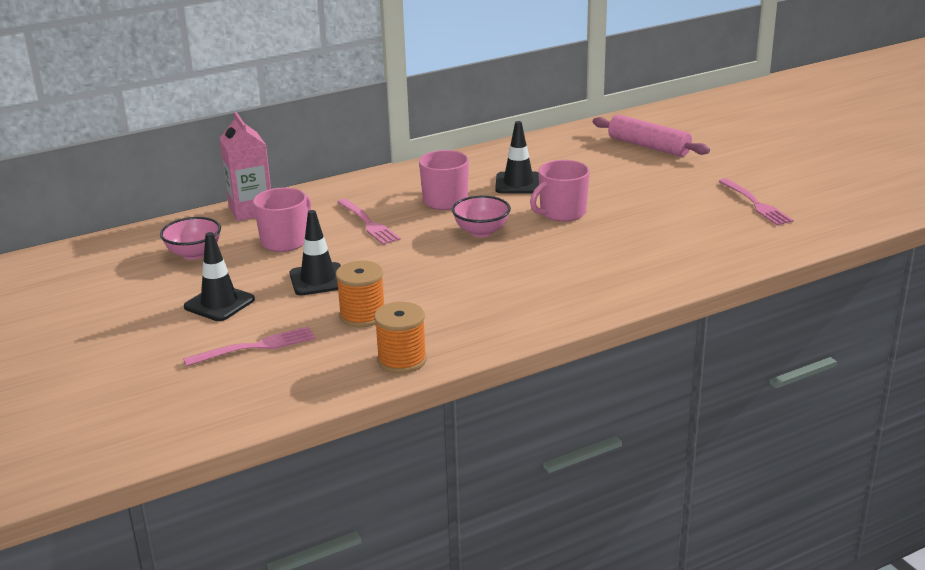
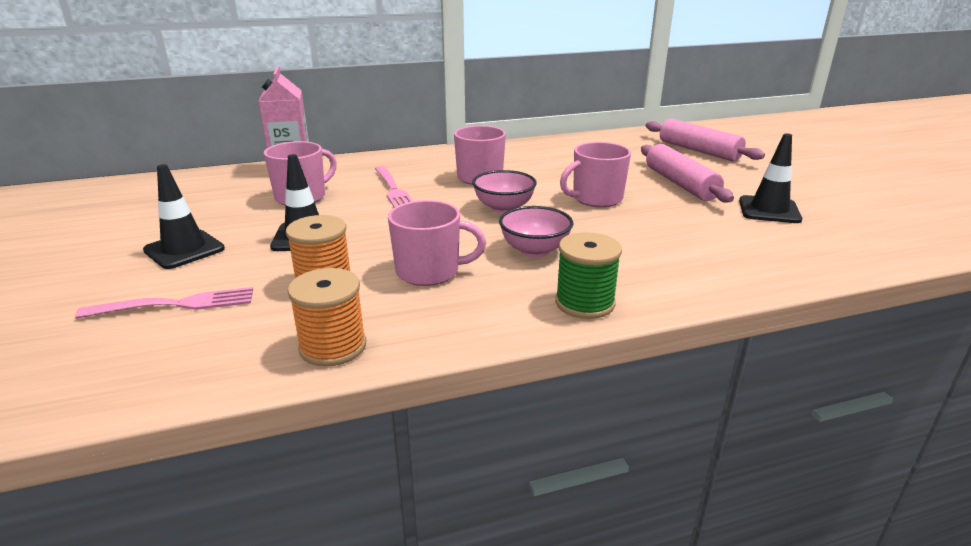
camera: 10 degrees right, 0 degrees up
(194, 254) = (206, 199): pink bowl -> pink bowl (534, 250)
(444, 297) = (429, 272): none -> pink mug
(518, 183) = (559, 169): black traffic cone -> black traffic cone (769, 210)
(576, 307) = (584, 303): none -> green spool
(635, 188) = (680, 184): none -> pink rolling pin
(755, 204) = (818, 210): pink fork -> none

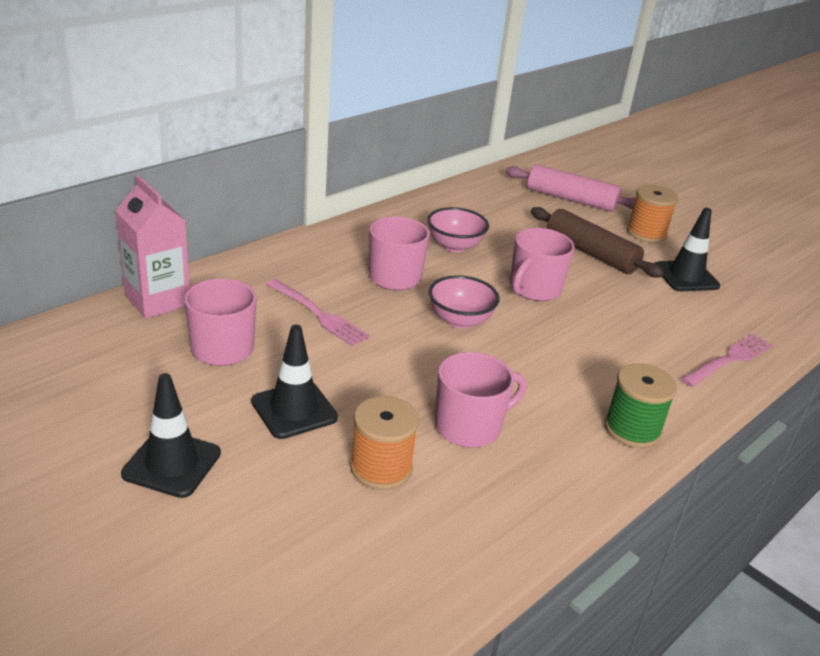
camera: 30 degrees left, 5 degrees up
(175, 304) = (256, 543): pink fork -> pink fork (729, 359)
(333, 346) = (471, 544): orange spool -> orange spool (646, 233)
(534, 250) = (538, 374): pink bowl -> pink bowl (454, 246)
(680, 184) = (590, 253): pink rolling pin -> brown rolling pin

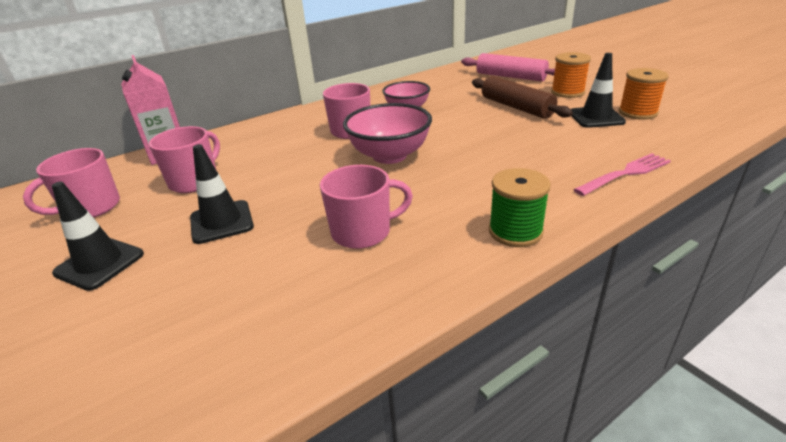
camera: 15 degrees right, 0 degrees up
(318, 314) = (279, 156): pink fork -> none
(381, 468) = (268, 266): orange spool -> orange spool (637, 113)
(460, 320) = (389, 156): pink bowl -> pink bowl, size x1.50
(534, 289) = (460, 132): pink mug -> pink mug (91, 208)

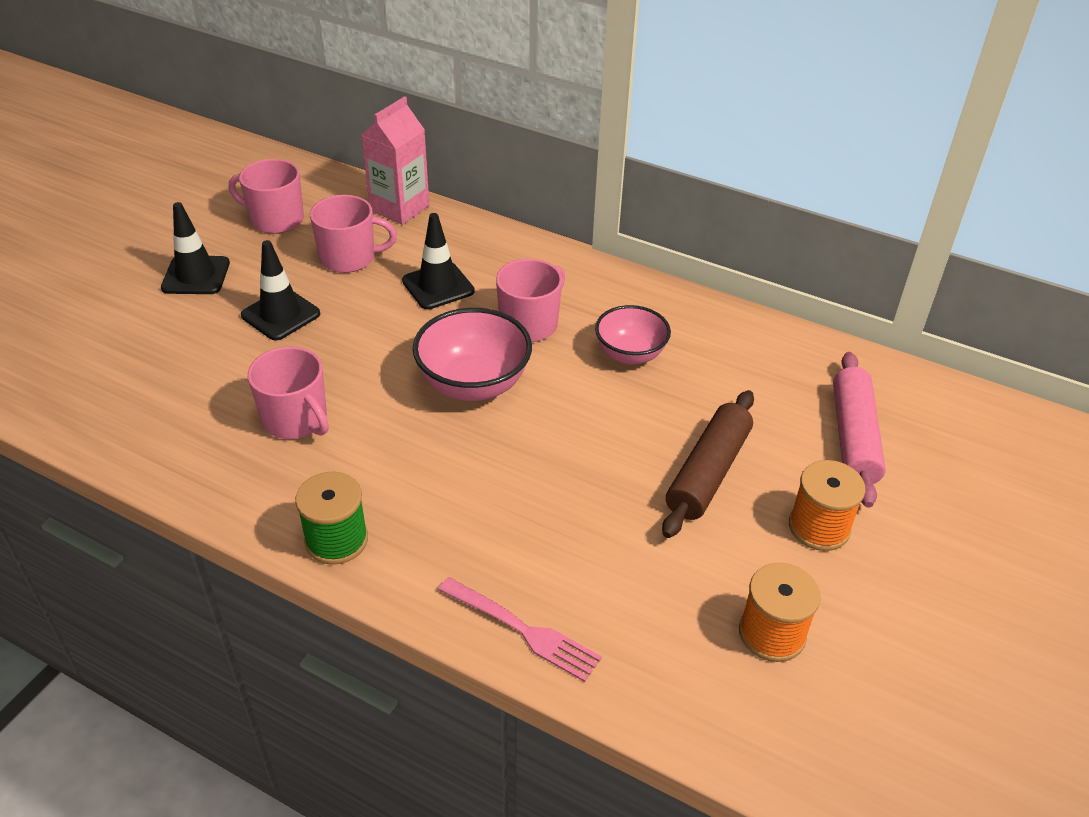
camera: 60 degrees right, 10 degrees up
(596, 117) = (718, 578): black traffic cone -> black traffic cone (438, 286)

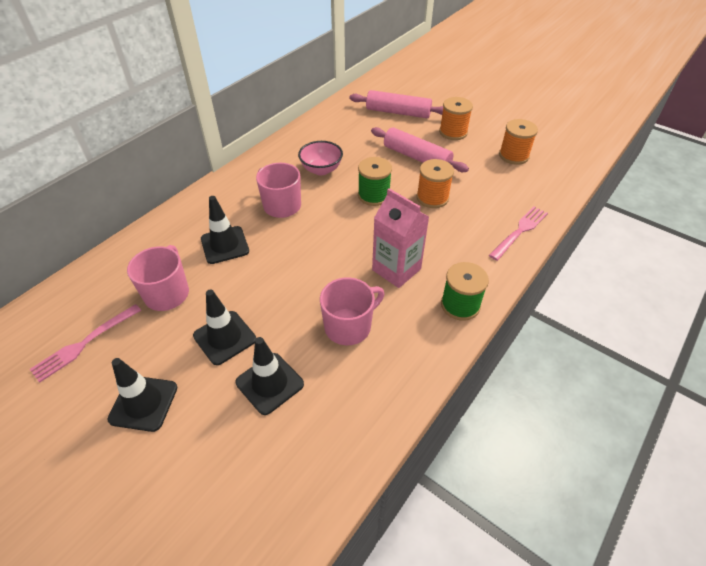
camera: 80 degrees left, 5 degrees up
(211, 361) = (269, 383): none -> black traffic cone
(276, 219) = (84, 343): pink mug -> pink fork
(399, 208) = (114, 261): pink carton -> pink carton (396, 269)
(473, 384) = (332, 235): pink bowl -> none
(579, 422) = (373, 195): none -> green spool
(592, 499) = (432, 198): none -> orange spool
(707, 472) = (416, 157): brown rolling pin -> pink rolling pin

